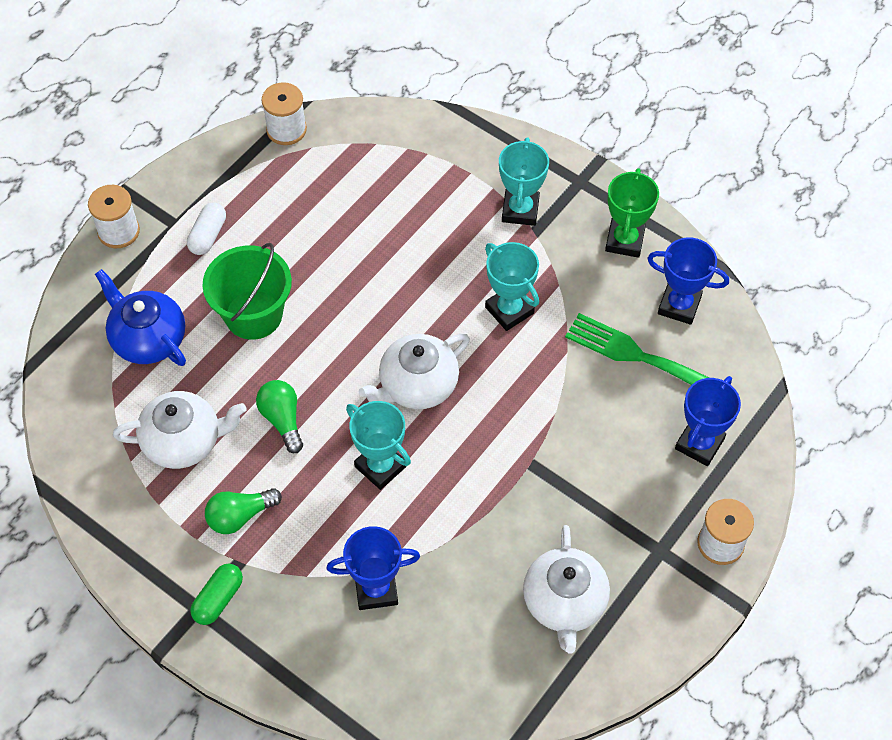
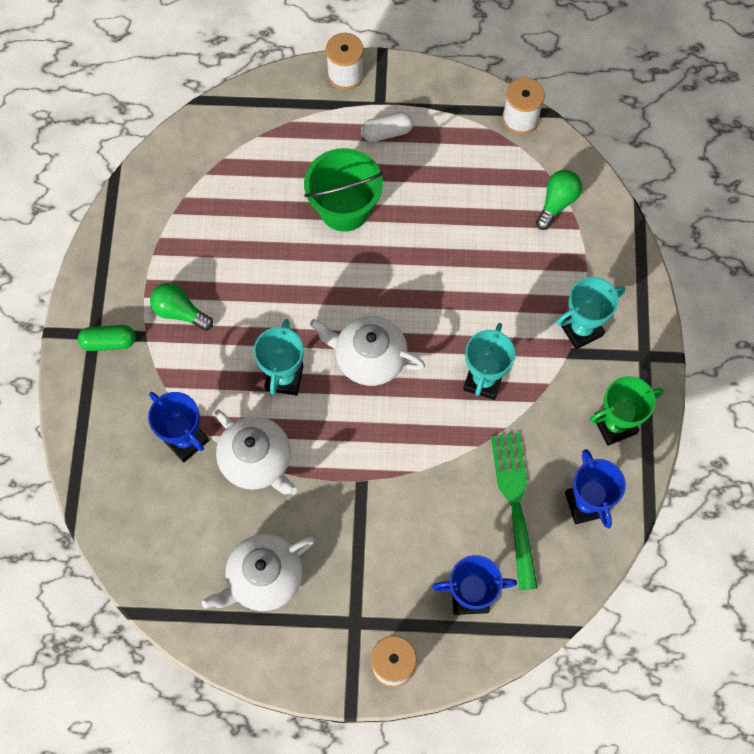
camera: 55 degrees right, 10 degrees up
(148, 338) = (274, 155): blue teapot -> none
(184, 441) = (211, 236): white teapot -> white teapot (257, 461)
(282, 419) = (274, 287): green light bulb -> green light bulb (557, 203)

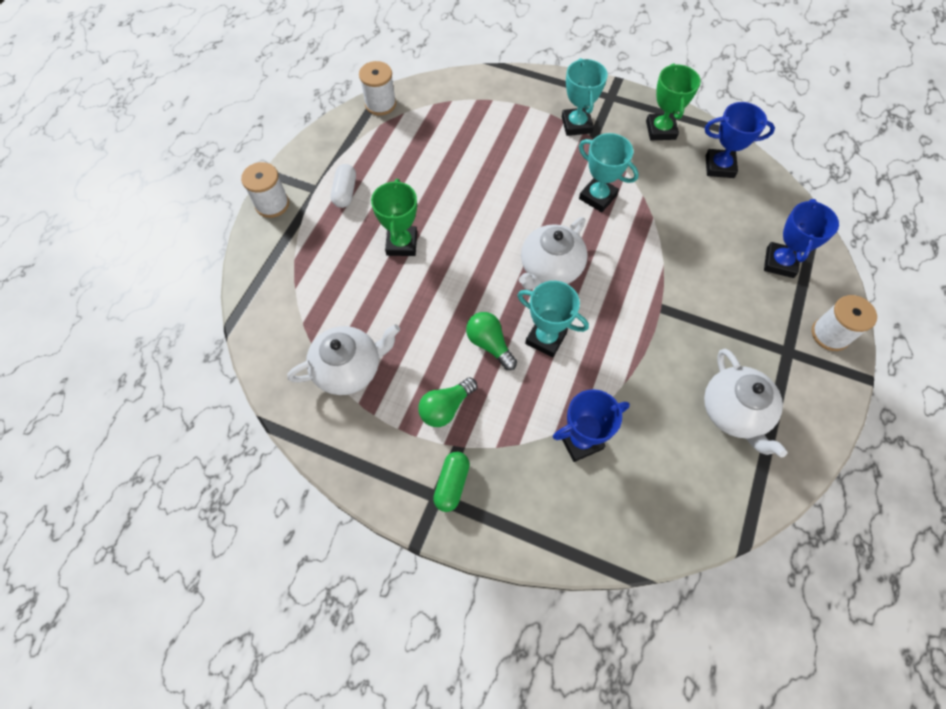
camera: 70 degrees left, 5 degrees down
(257, 461) = (619, 384): white teapot -> white teapot (349, 368)
(344, 208) = (401, 244): green bucket -> green trophy
(514, 502) = (707, 209): green fork -> none
(557, 203) = (464, 105): green light bulb -> green light bulb (489, 344)

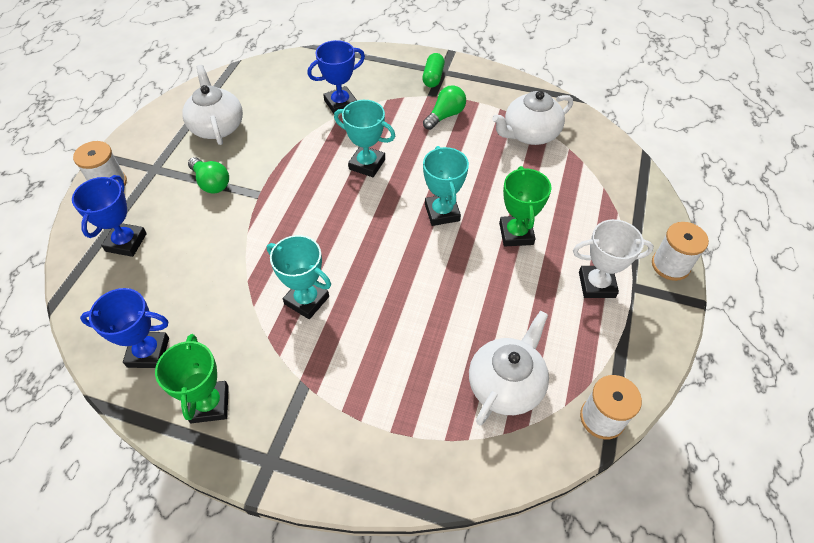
camera: 175 degrees right, 10 degrees down
(345, 192) = (596, 284): white capsule -> white trophy
(489, 344) = (416, 157): green light bulb -> green light bulb (211, 183)
(550, 268) = (362, 221): white teapot -> white teapot (506, 384)
(576, 125) = (325, 404): turquoise trophy -> turquoise trophy (442, 212)

